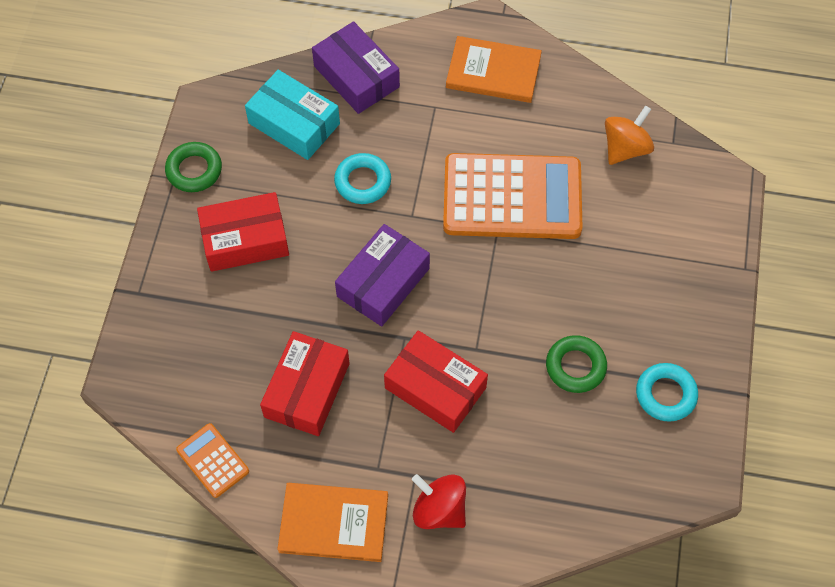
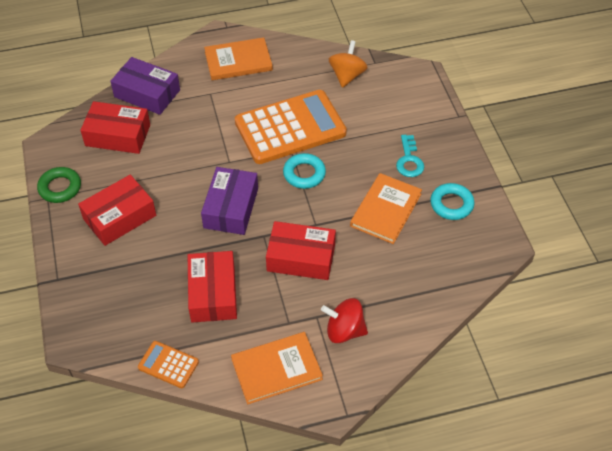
camera: 25 degrees left, 10 degrees down
(294, 123) = (118, 135): turquoise box -> red box
(363, 182) = (184, 153): turquoise ring -> turquoise ring (304, 174)
(575, 366) = (386, 210): green ring -> orange book
(643, 308) = (409, 160): none -> turquoise key

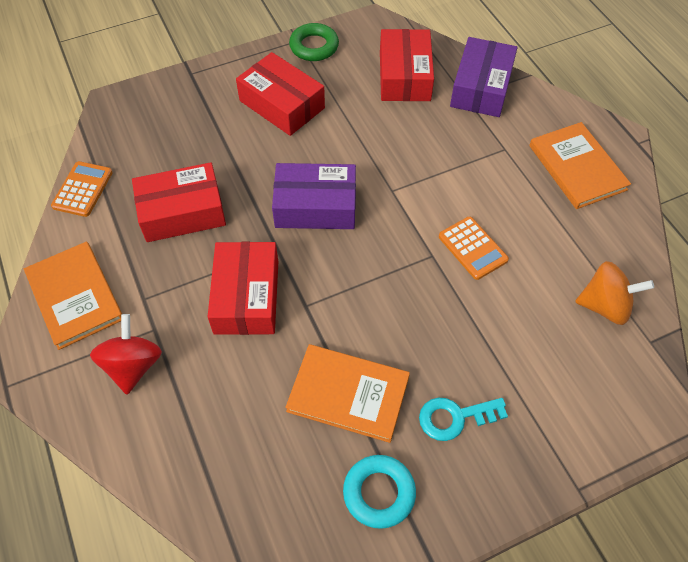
camera: 80 degrees right, 5 degrees up
(290, 128) = (472, 248): orange calculator -> orange calculator, size x0.45
(304, 174) = (392, 278): turquoise ring -> none

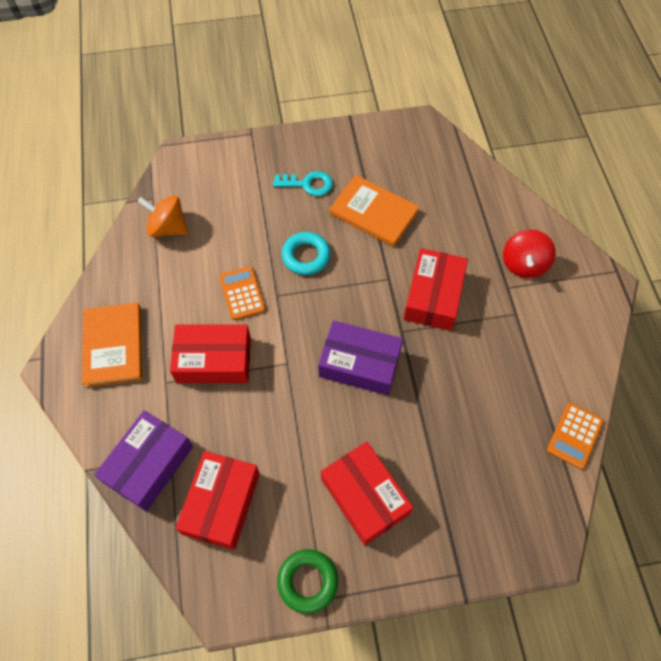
camera: 165 degrees left, 5 degrees up
(75, 296) = (572, 328): orange book -> none
(182, 212) = (480, 387): red box -> red box (214, 360)
(379, 493) = (370, 156): turquoise ring -> turquoise ring (306, 256)

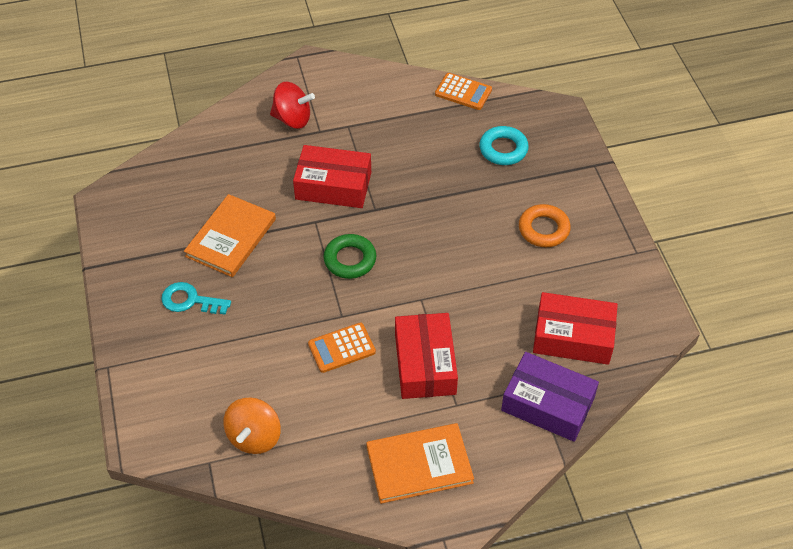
camera: 95 degrees left, 10 degrees down
(306, 256) = (290, 294): turquoise ring -> turquoise ring (503, 149)
(308, 184) = (190, 300): turquoise key -> turquoise key turned 75 degrees counterclockwise
(308, 581) = (625, 264): green ring -> green ring (350, 260)
(359, 364) = (414, 240): purple box -> none
(365, 496) = (543, 229): red box -> orange ring

